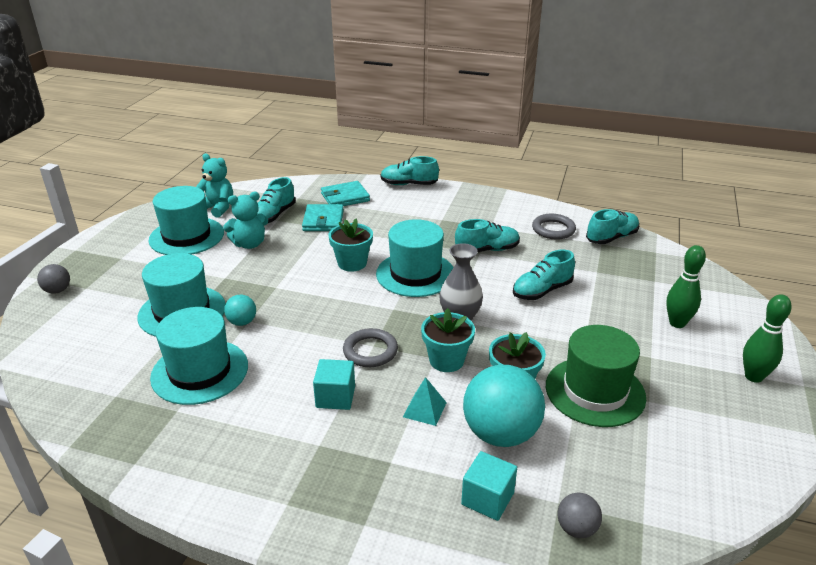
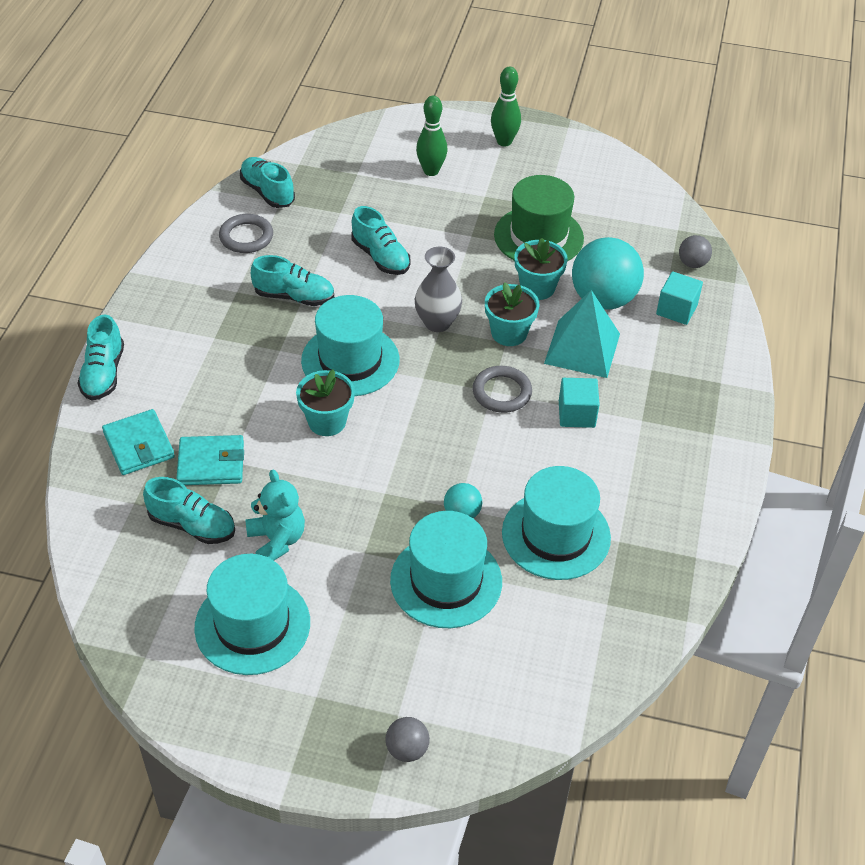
camera: 95 degrees left, 15 degrees up
(217, 208) = (161, 604): turquoise teddy bear -> none
(424, 409) = (582, 348): turquoise pyramid -> turquoise pyramid, size x1.93
(487, 250) = (294, 296): turquoise shoe -> turquoise shoe turned 120 degrees clockwise

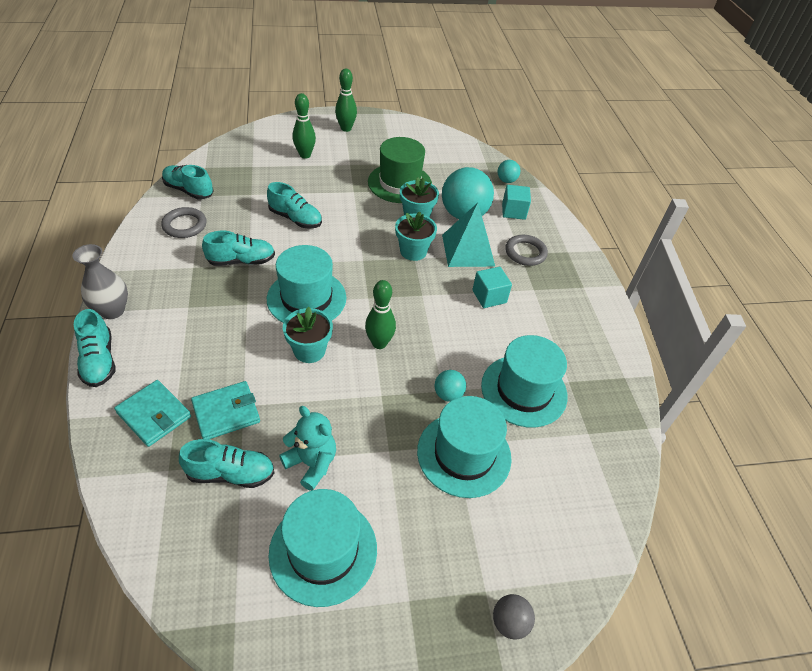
camera: 25 degrees left, 0 degrees up
(410, 435) = (379, 343): none -> green bowling pin
(437, 323) = (359, 255): grey vase -> grey vase (112, 310)
(501, 392) = (430, 294): grey ring -> grey ring (525, 253)
(692, 263) = (506, 180): grey ball -> turquoise ball

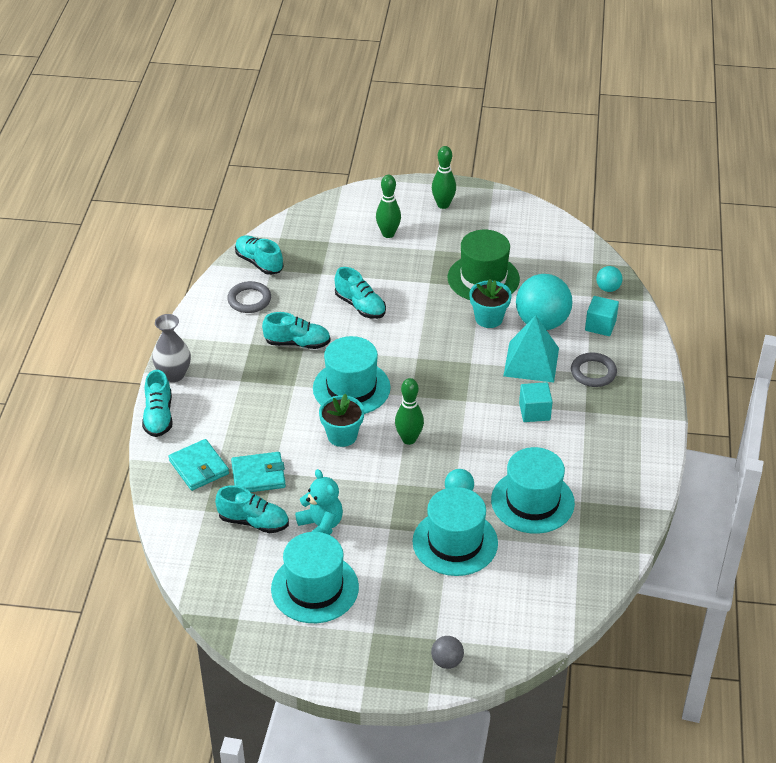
camera: 20 degrees right, 5 degrees down
(413, 251) = (472, 355): turquoise flower pot -> none

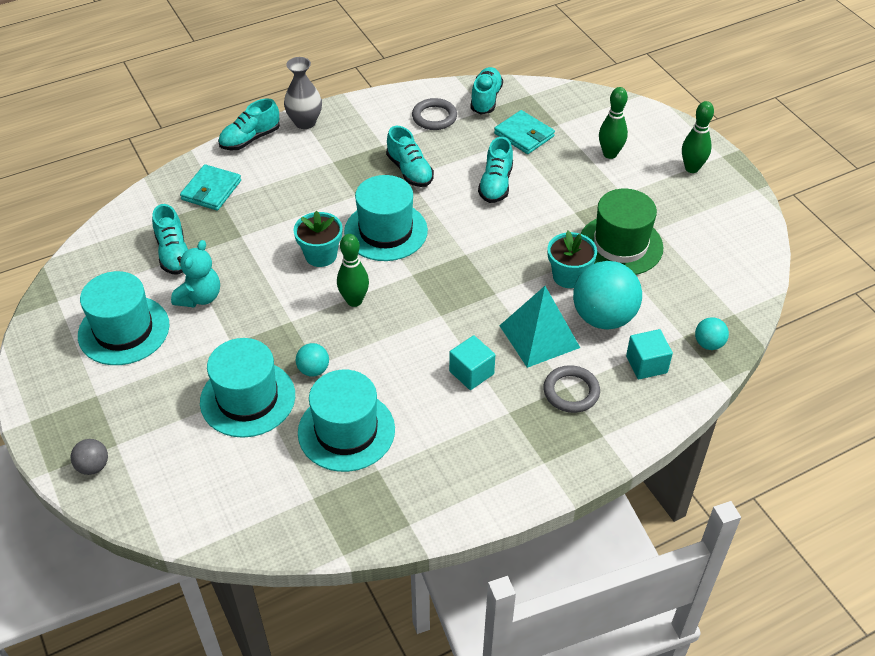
camera: 55 degrees right, 5 degrees up
(258, 475) = (230, 229): turquoise wallet -> turquoise wallet (524, 135)

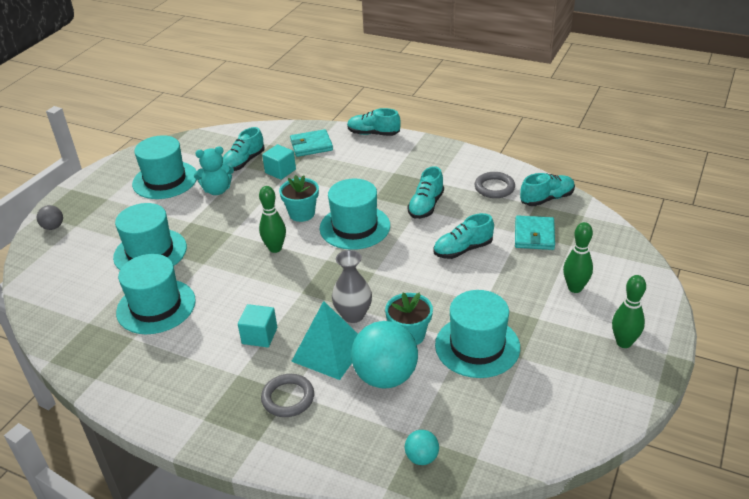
camera: 55 degrees right, 10 degrees down
(305, 122) = (416, 143): grey vase -> grey vase (353, 315)
(313, 370) = (197, 264): turquoise ball -> none
(620, 245) = (477, 346): green hat -> turquoise hat
(646, 364) = (359, 428): turquoise cube -> turquoise cube (280, 171)

